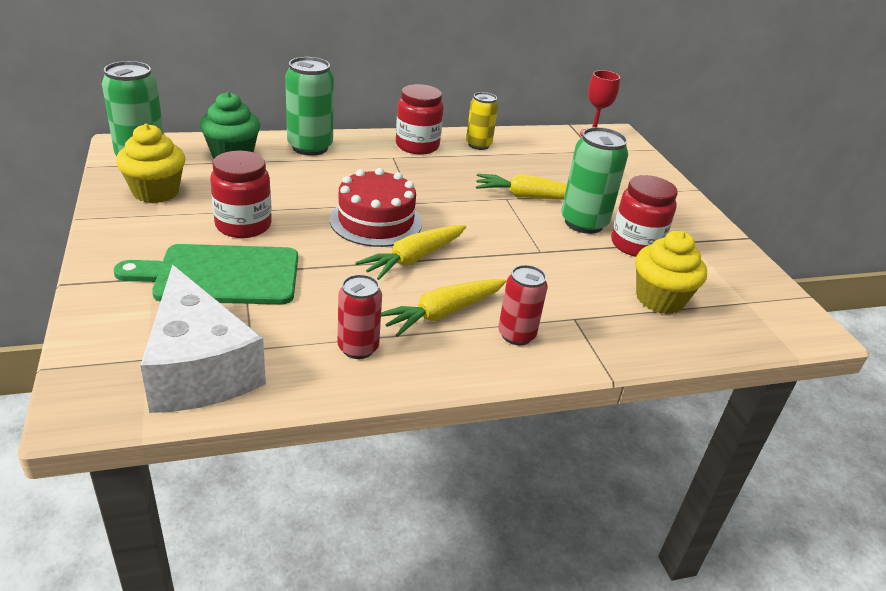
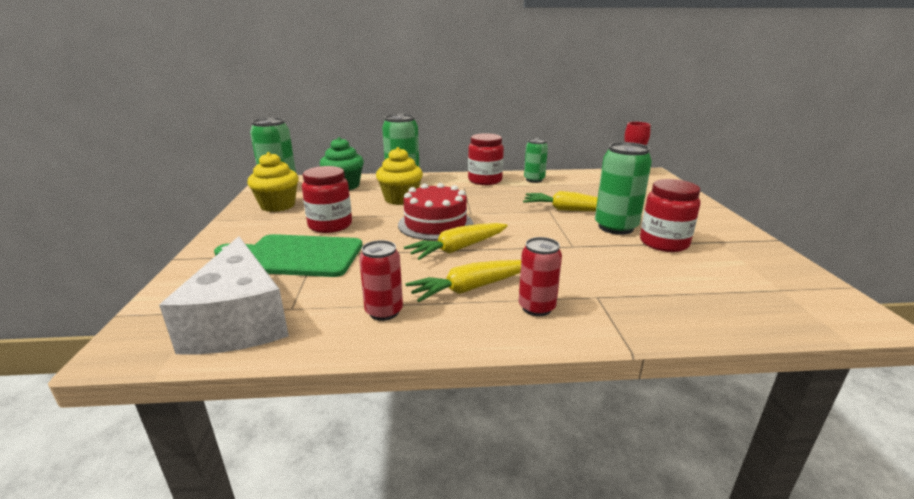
camera: 15 degrees right, 10 degrees down
(478, 145) = (534, 180): yellow can -> green can
(660, 299) = (686, 284): yellow cupcake -> yellow cupcake (400, 199)

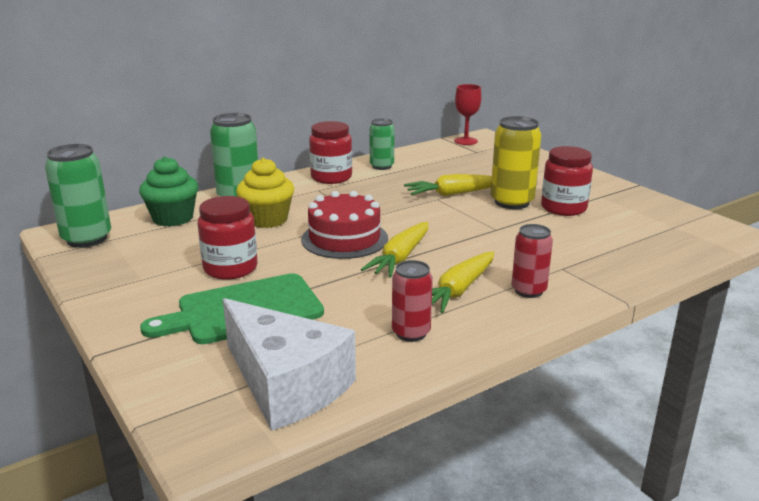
camera: 30 degrees left, 0 degrees up
(278, 205) = (125, 262): yellow cupcake -> none
(615, 227) = (512, 202): green can -> yellow can

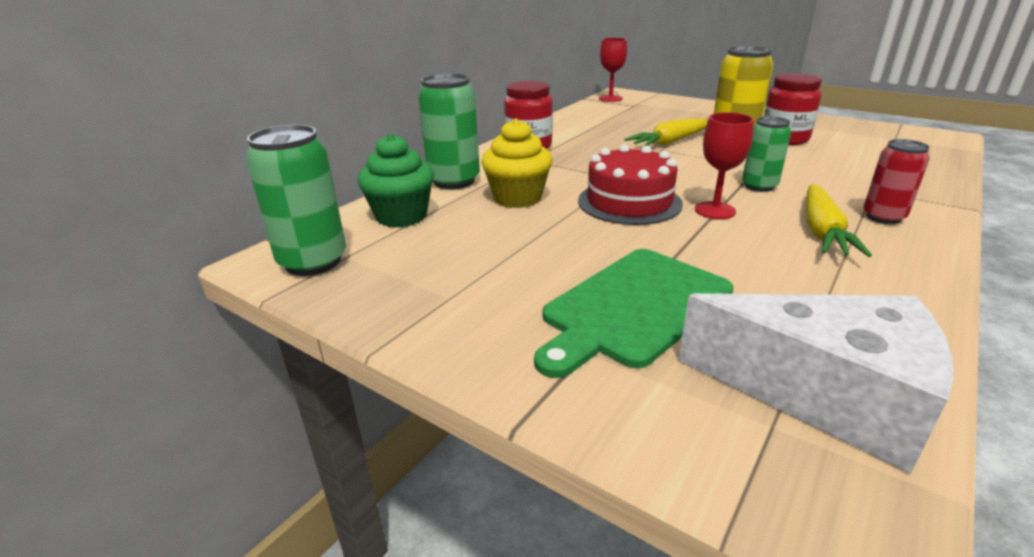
camera: 20 degrees left, 5 degrees up
(230, 268) = (548, 260): red jar -> none
(381, 166) = (564, 129): green can -> green can (759, 186)
(400, 258) = (715, 210): yellow carrot -> red goblet
(411, 333) = (852, 288): red can -> none

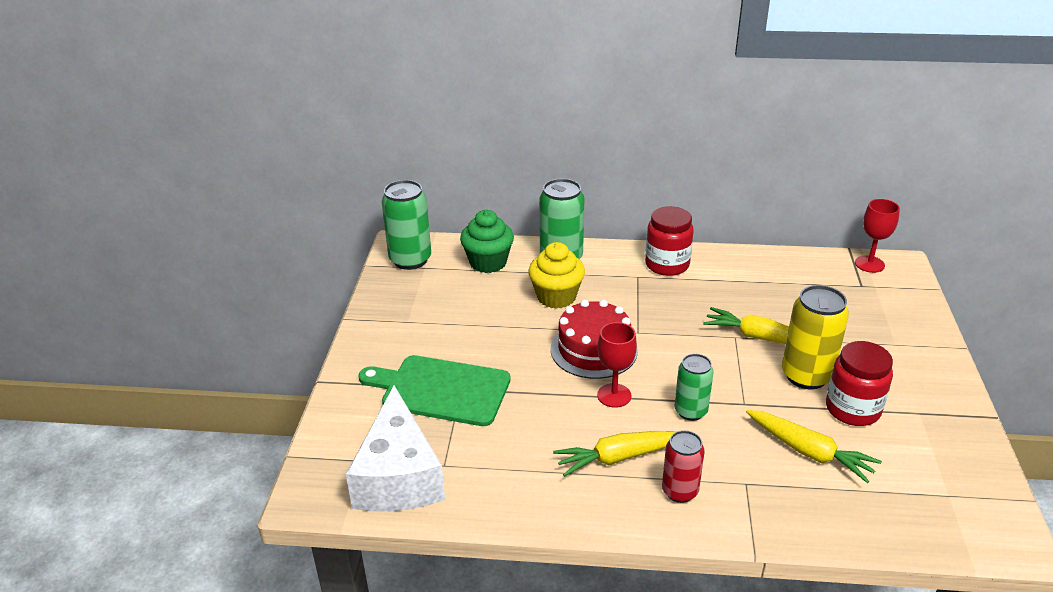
camera: 60 degrees right, 5 degrees up
(834, 161) = (809, 452): none -> yellow carrot

